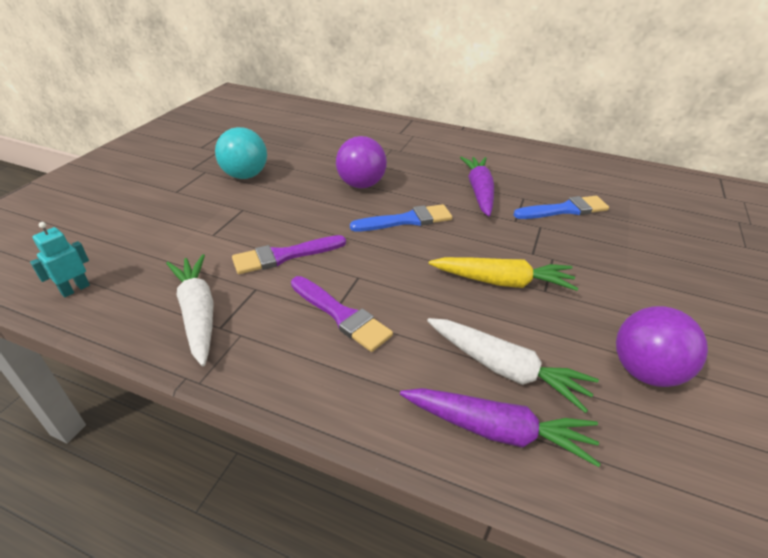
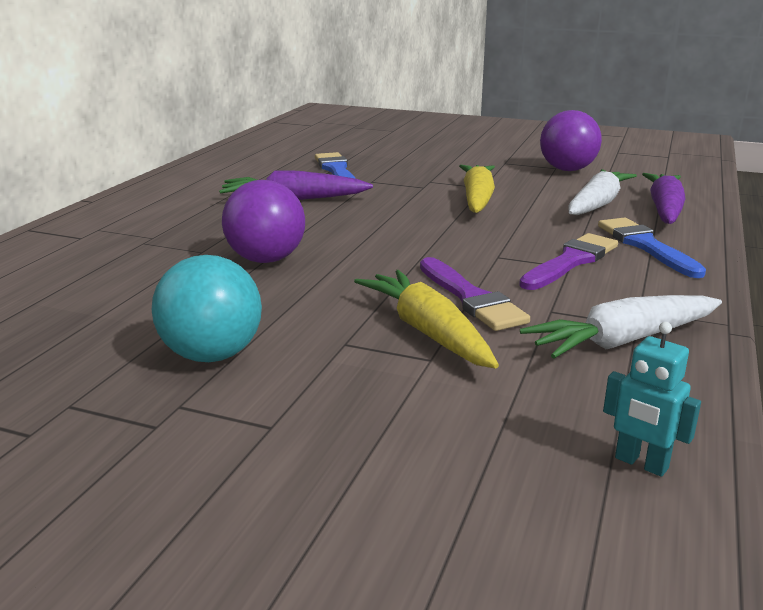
camera: 90 degrees left, 15 degrees down
(244, 235) = (427, 332): none -> yellow carrot
(406, 220) = (366, 234): blue brush -> blue brush (645, 246)

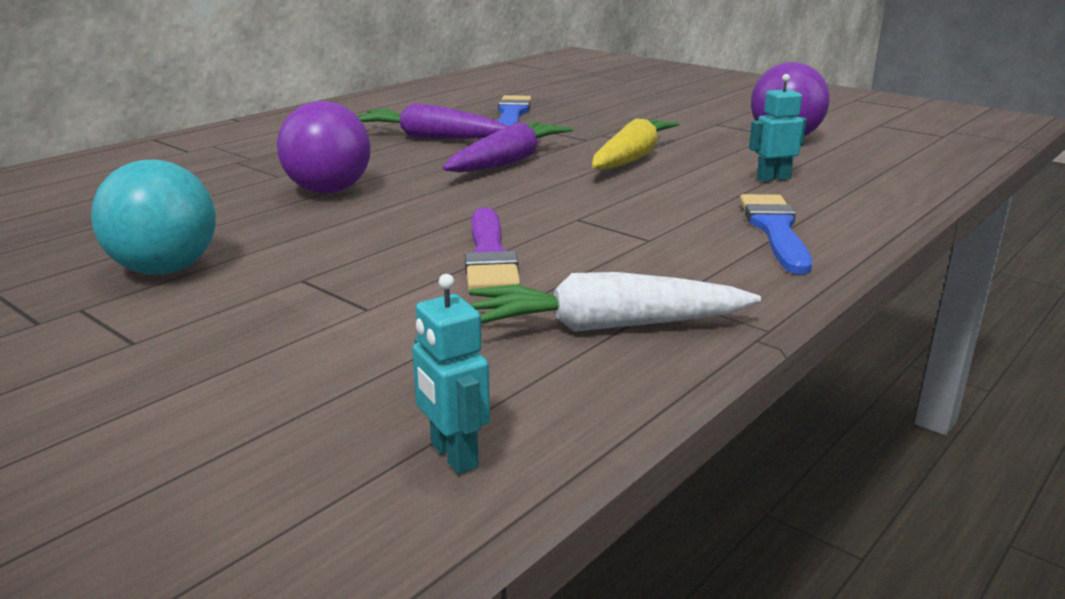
camera: 20 degrees right, 0 degrees up
(427, 332) = (398, 282): yellow carrot -> none
(571, 261) = (656, 235): purple brush -> none
(597, 204) = (773, 178): white carrot -> turquoise robot
(664, 209) = (855, 193): purple carrot -> purple carrot (508, 162)

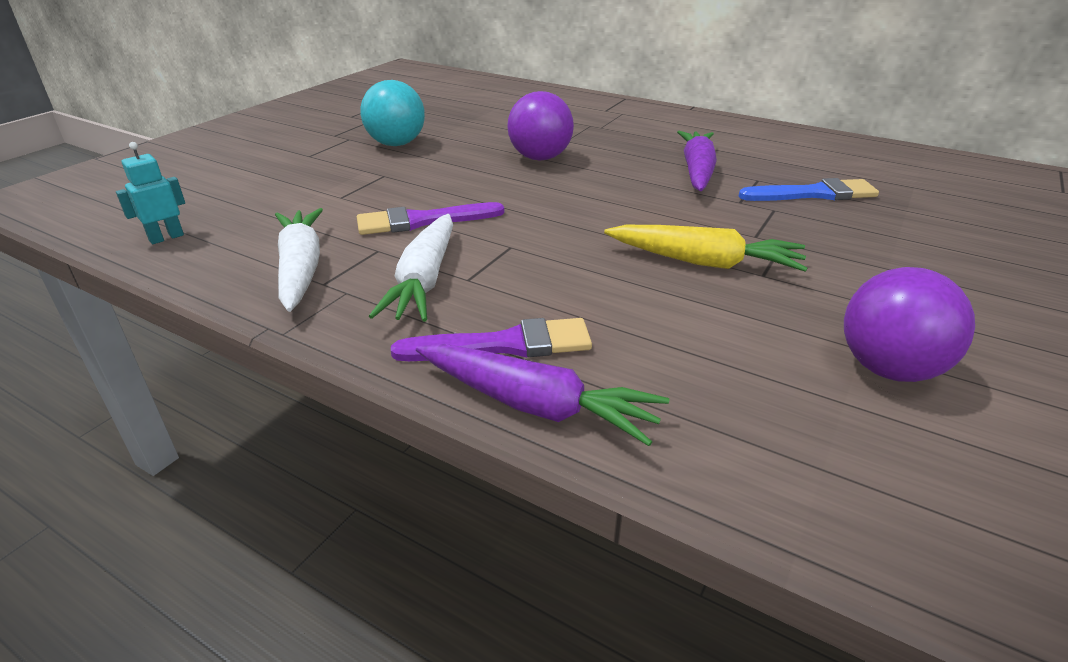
camera: 80 degrees right, 10 degrees up
(508, 162) = (648, 207): purple carrot -> purple carrot (535, 405)
(649, 258) = (424, 280): none -> white carrot
(773, 178) = (683, 351): turquoise robot -> none
(775, 230) = (504, 345): blue brush -> purple brush

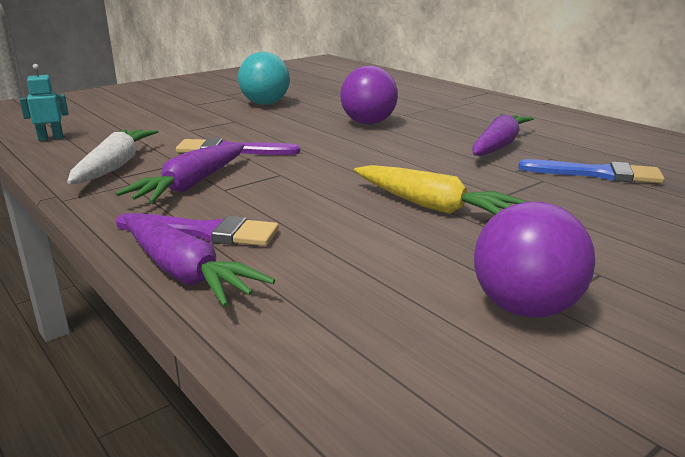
camera: 20 degrees right, 10 degrees down
(424, 280) = (191, 185): white carrot -> purple carrot

